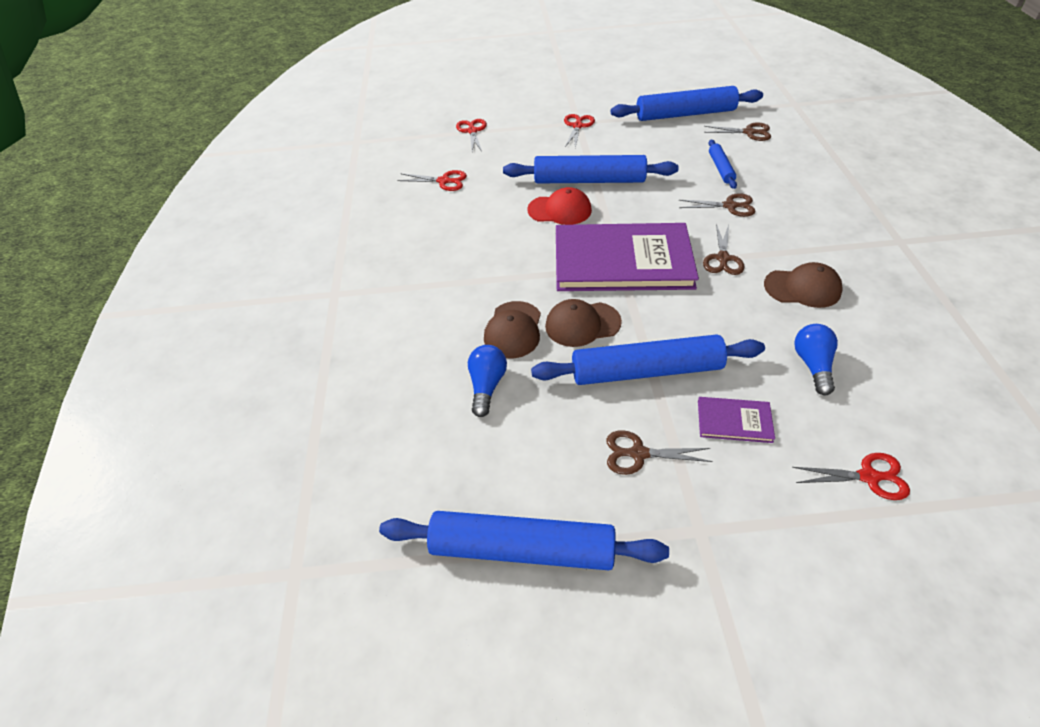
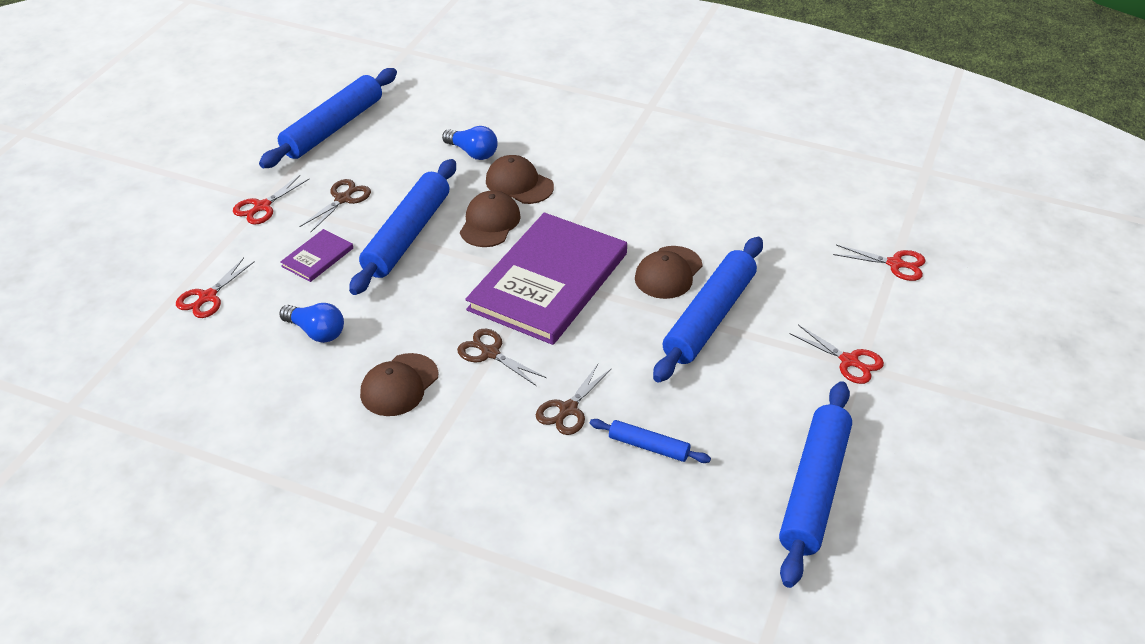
camera: 115 degrees right, 5 degrees down
(444, 181) = (789, 210): red scissors -> red scissors (262, 206)
(560, 210) = (668, 273): red cap -> brown cap
(749, 132) = (715, 532): brown scissors -> none

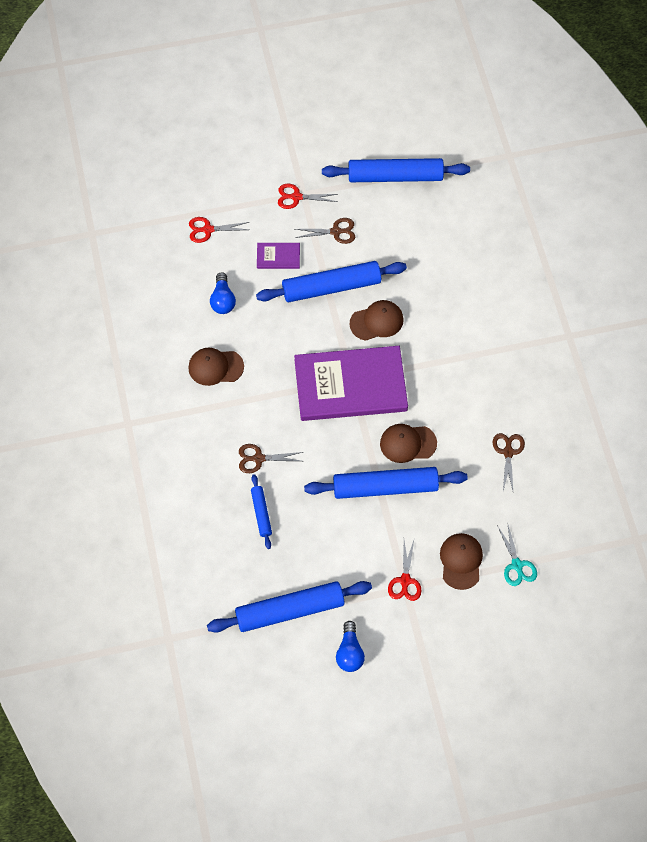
camera: 55 degrees right, 20 degrees up
(473, 153) = (434, 268): blue light bulb -> blue light bulb (349, 653)
(490, 353) = (271, 394): brown scissors -> brown scissors (508, 452)
(519, 184) = (425, 313): brown cap -> brown cap (461, 561)
(895, 264) = (517, 565): red scissors -> turquoise scissors

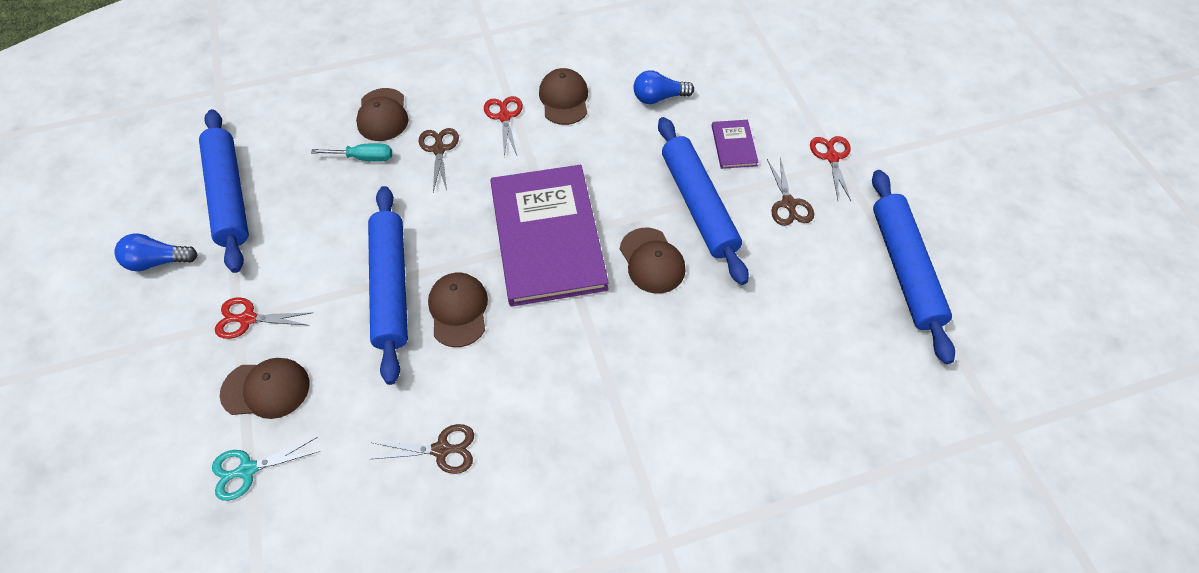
camera: 85 degrees right, 5 degrees down
(208, 229) = (757, 76): red scissors -> red scissors (504, 117)
(216, 502) = (382, 115): none -> brown cap
(261, 513) = (364, 158): blue rolling pin -> turquoise screwdriver

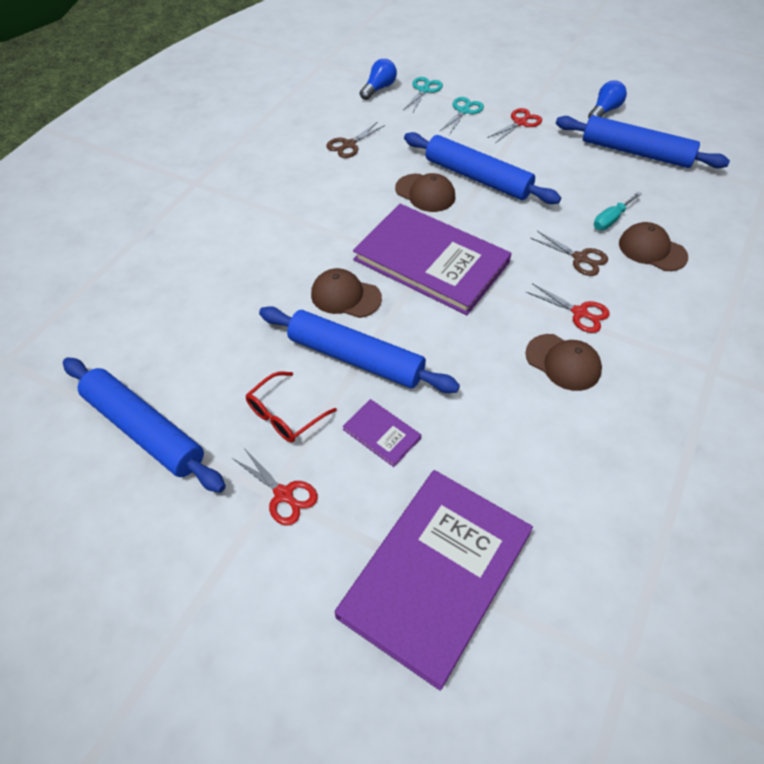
camera: 135 degrees right, 5 degrees down
(266, 389) = (463, 111): brown cap -> turquoise scissors
(658, 98) = (496, 429): blue light bulb -> blue light bulb (379, 88)
(777, 64) = (436, 574): none -> purple book
(788, 204) = (285, 415): brown scissors -> red glasses

